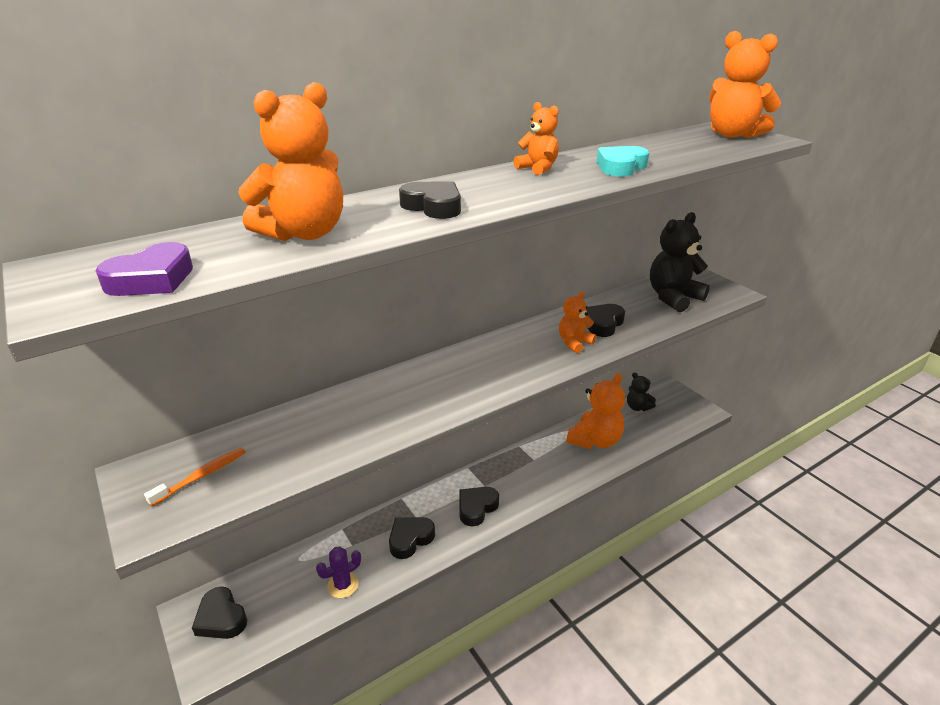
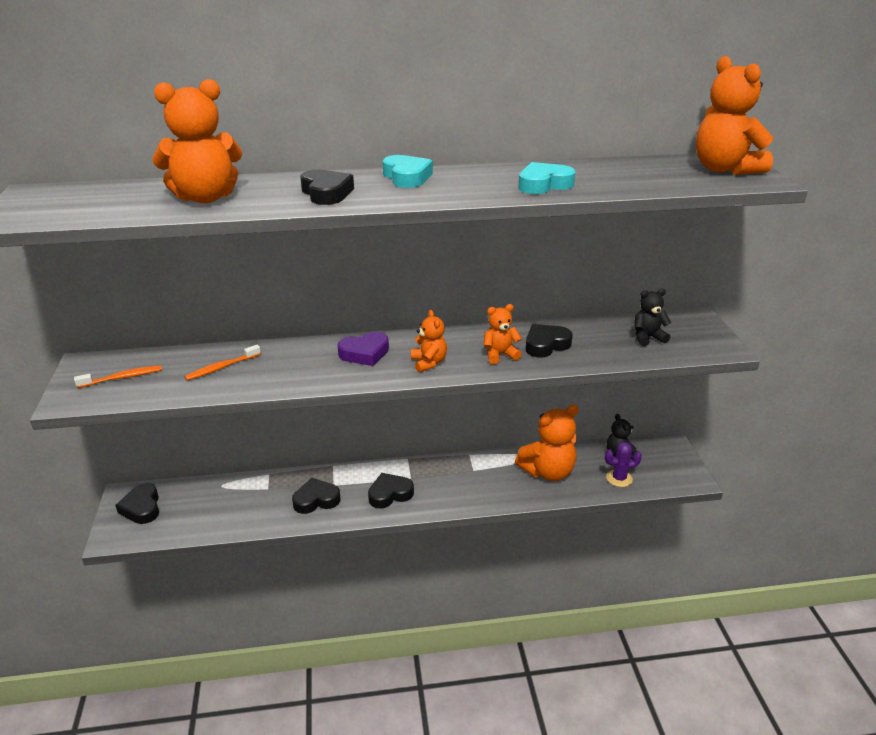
camera: 25 degrees right, 0 degrees up
(152, 279) = (74, 212): purple heart -> purple heart (365, 353)
(313, 430) = (221, 367): none -> orange toothbrush
(343, 585) = (240, 516): purple cactus -> purple cactus (619, 478)
(489, 179) = (407, 177): none -> turquoise heart
(538, 168) = (464, 174): orange teddy bear -> orange teddy bear (429, 363)
(673, 298) = (647, 337): black teddy bear -> black teddy bear, size x0.56

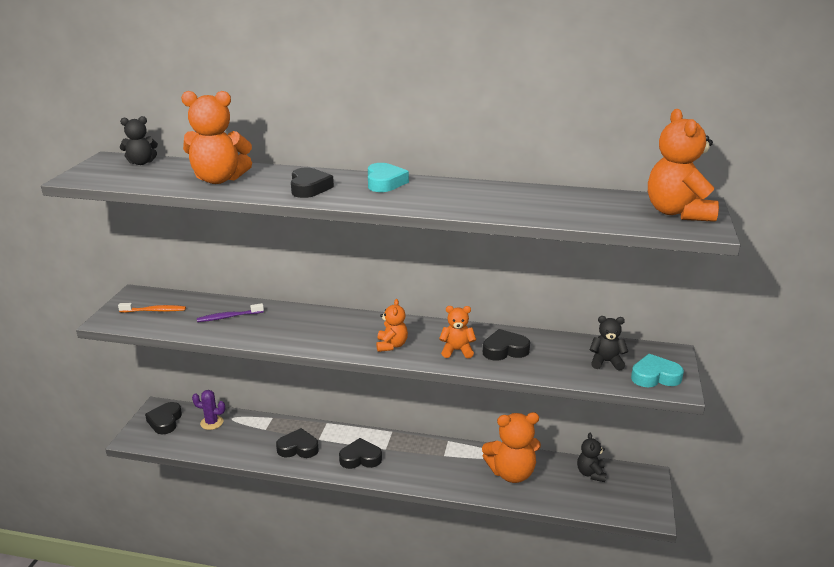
camera: 20 degrees right, 5 degrees down
(82, 191) = (141, 163): none -> black teddy bear
(221, 367) = (228, 317): orange toothbrush -> purple toothbrush
(365, 353) = (345, 327): purple heart -> none
(544, 185) = (492, 205): turquoise heart -> turquoise heart (655, 376)
(619, 478) = (576, 496): purple cactus -> purple cactus (211, 423)

